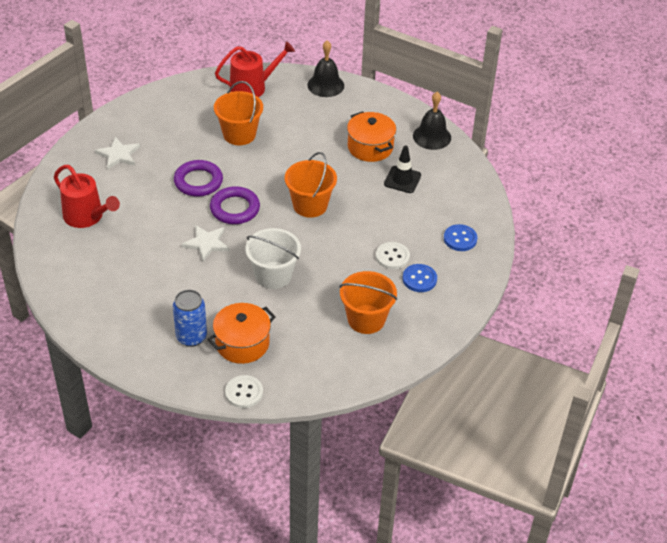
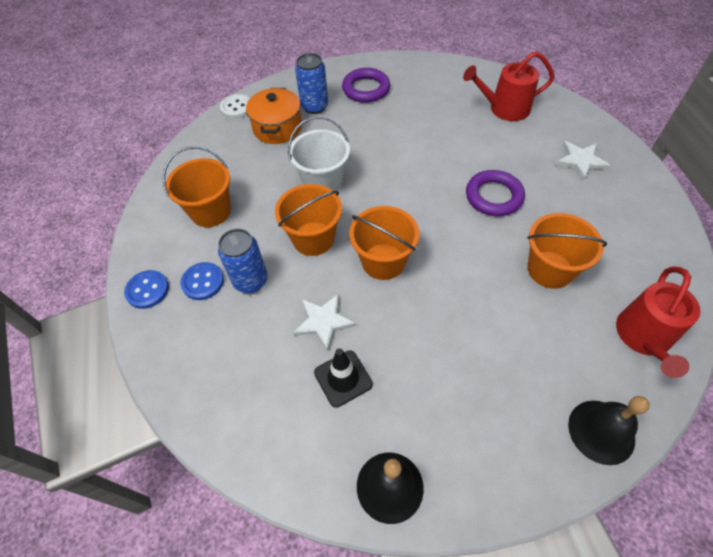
camera: 135 degrees right, 10 degrees up
(206, 243) = (403, 161): white star -> white star (323, 321)
(235, 209) = (431, 202): purple ring -> purple ring (366, 89)
(328, 248) = (313, 238): none -> orange bucket
(370, 147) = (428, 388): orange pot -> none
(392, 257) = (250, 281): white button -> blue can
(460, 239) = (206, 362): blue button -> blue button (147, 290)

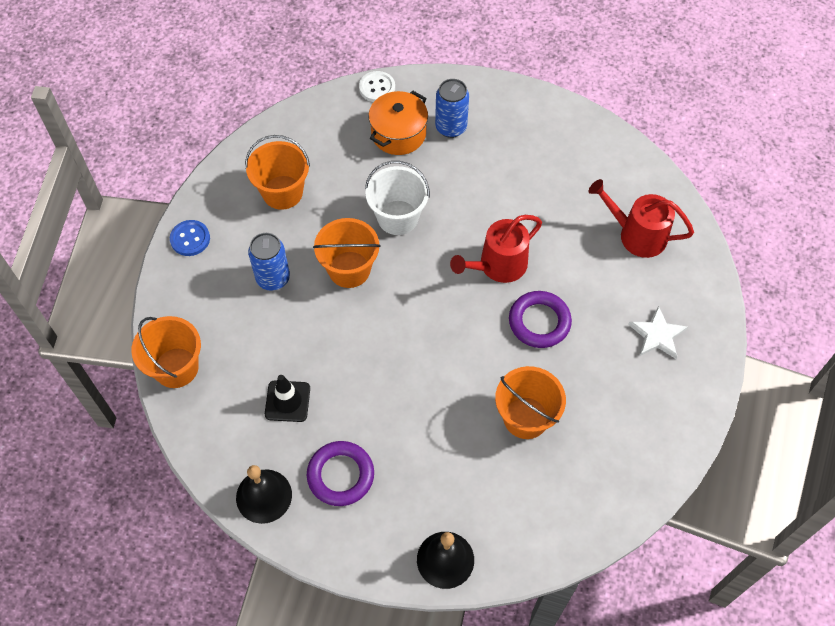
camera: 30 degrees right, 5 degrees up
(203, 282) = (236, 257): blue button -> none
(323, 321) = (305, 348): white star -> none
(366, 89) = (517, 133): purple ring -> purple ring (340, 475)
(383, 261) = (391, 325): orange bucket -> orange bucket (176, 367)
(643, 337) = (549, 519): red watering can -> red watering can (498, 265)

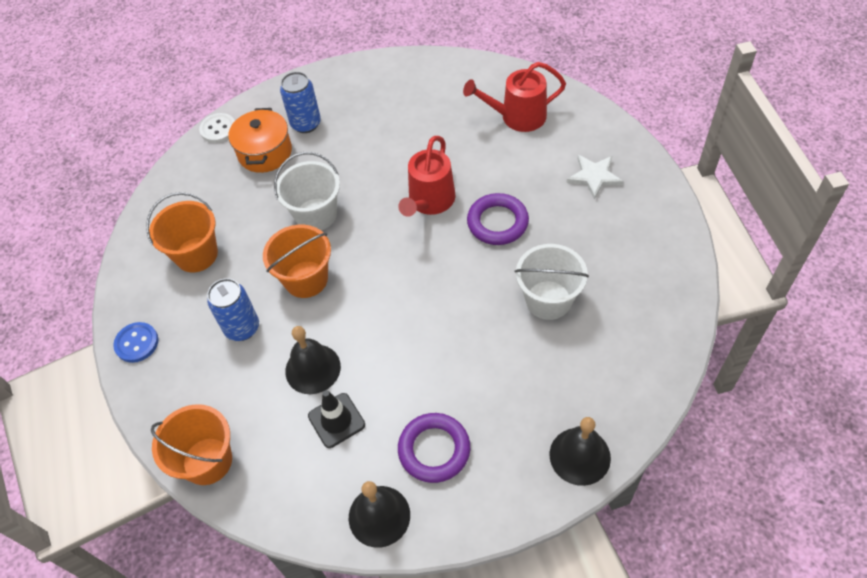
camera: 30 degrees left, 5 degrees down
(300, 348) = (313, 368): none -> black bell
(525, 417) = (548, 300): orange bucket -> white bucket

